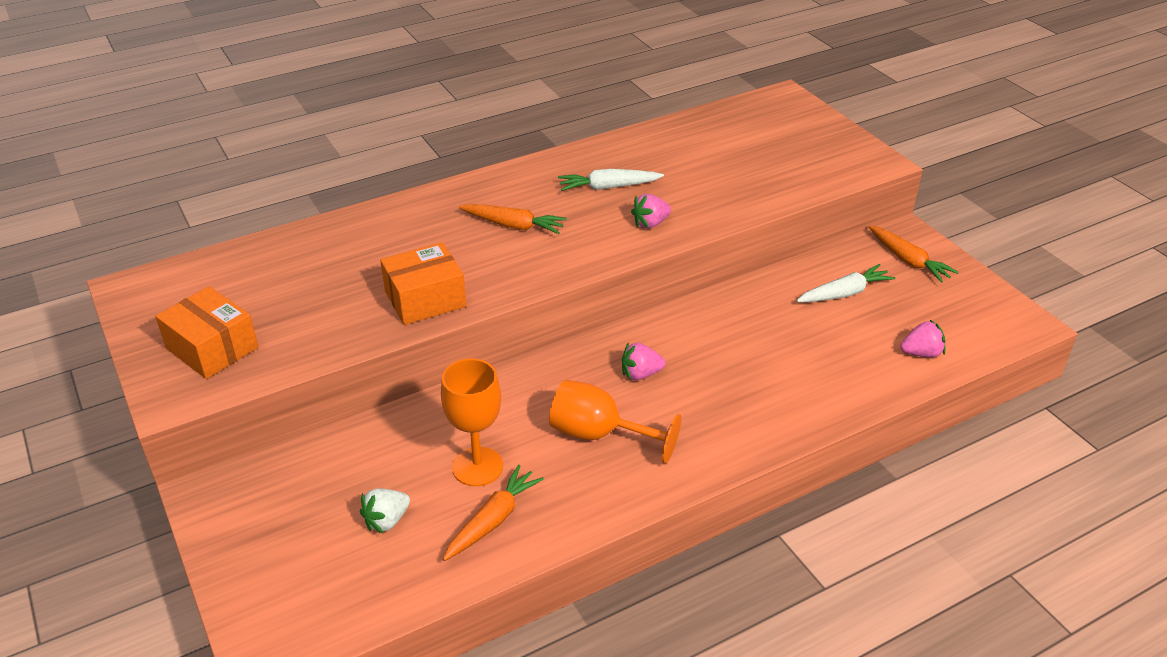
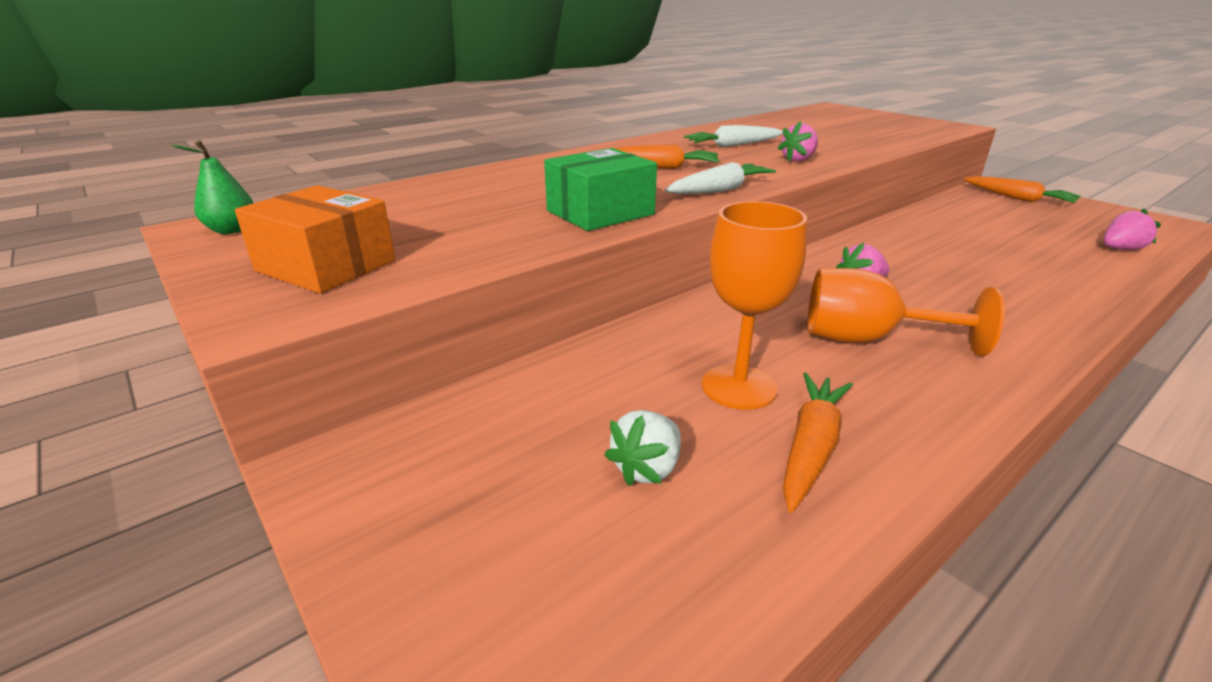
camera: 10 degrees left, 10 degrees down
(150, 294) = (232, 230): none -> green pear
(425, 299) = (600, 212): orange box -> green box
(844, 293) = (991, 219): white carrot -> white carrot (720, 190)

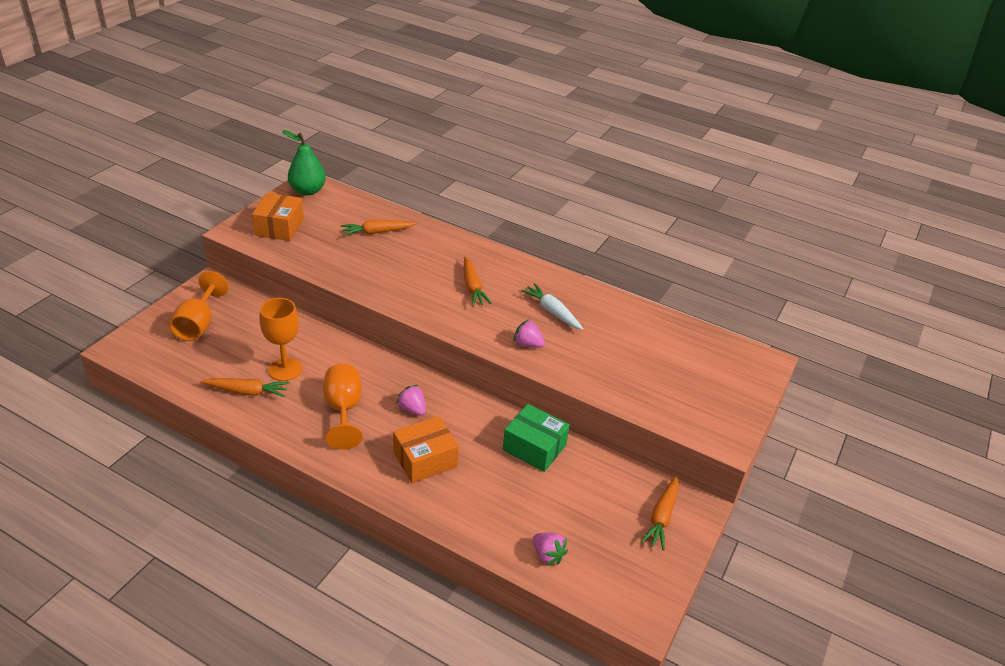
camera: 65 degrees right, 10 degrees up
(232, 230) = (307, 191): green pear -> green pear, size x1.66
(459, 197) = (377, 232): none -> orange carrot
(501, 508) = (198, 324): none -> orange goblet
(600, 212) = (373, 280): green box -> green box (534, 447)
(647, 469) = (224, 352): white strawberry -> none
(720, 190) = (433, 315): white carrot -> none
(975, 291) = (425, 459): none -> orange box

